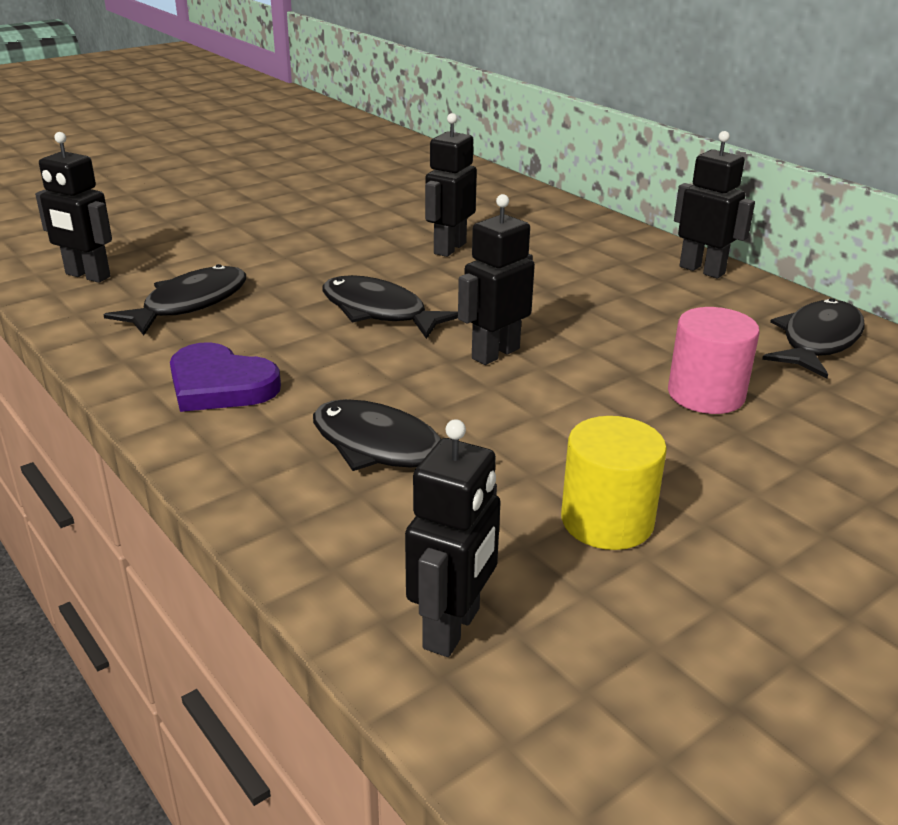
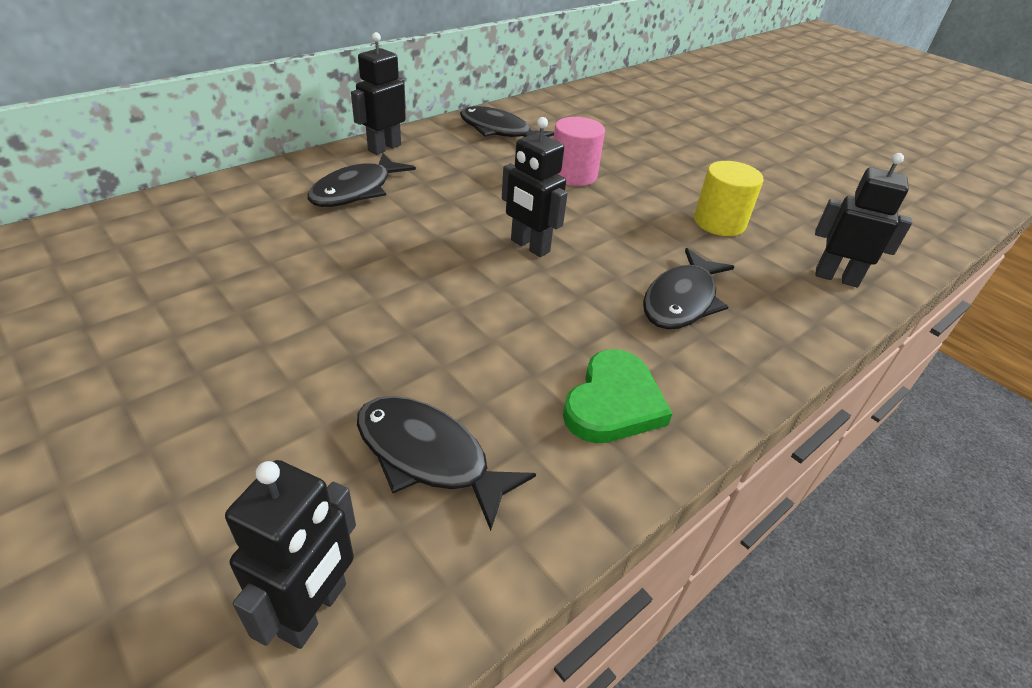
camera: 95 degrees left, 10 degrees up
(220, 385) = (613, 402): purple heart -> green heart
(379, 312) = (454, 305): black fish -> black fish (356, 190)
(449, 248) = (304, 259): black robot -> none

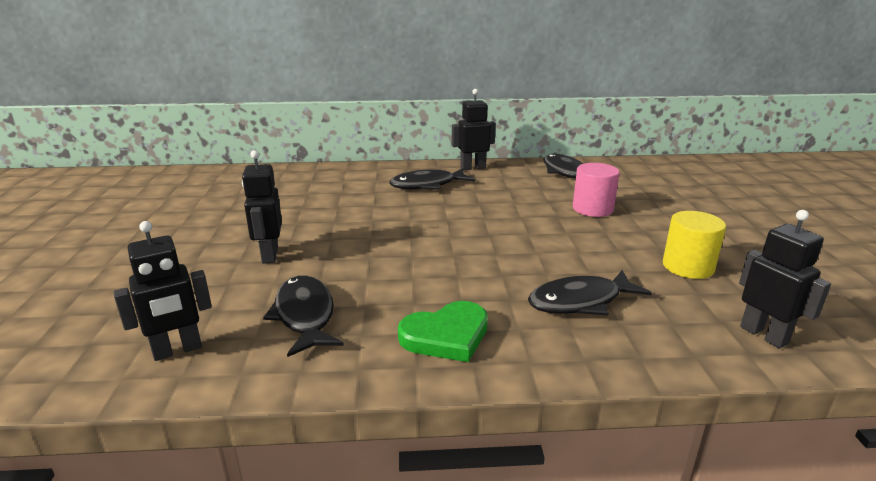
camera: 40 degrees right, 15 degrees down
(529, 246) = (502, 239): black robot -> black robot (269, 255)

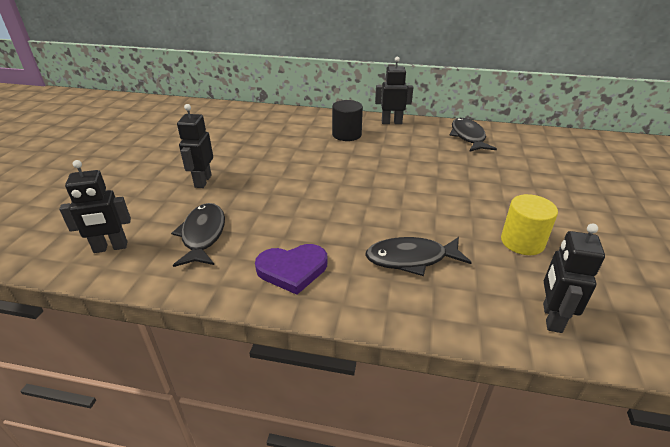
camera: 15 degrees right, 10 degrees up
(427, 185) = (347, 135): black fish -> black cylinder
(446, 335) = (292, 269): green heart -> purple heart
(592, 209) = (471, 174): pink cylinder -> none
(764, 335) = (551, 318): black robot -> black robot turned 150 degrees counterclockwise

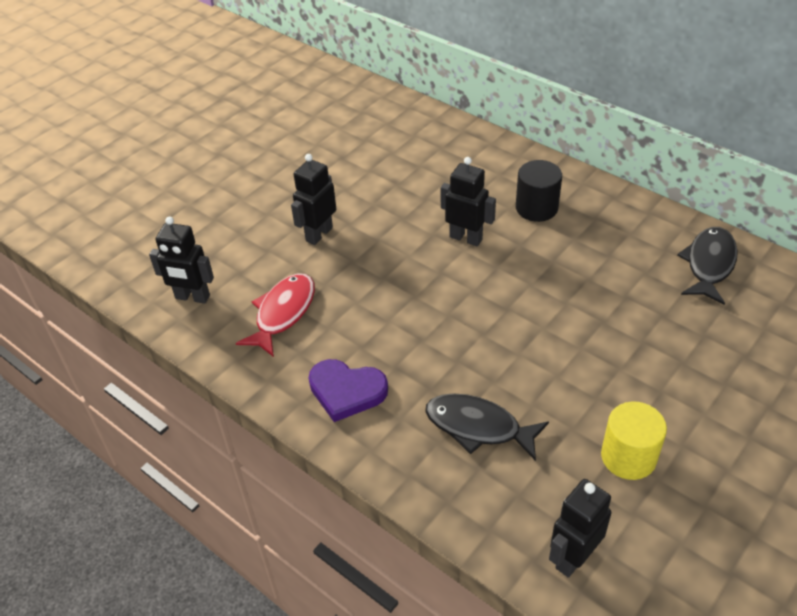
camera: 30 degrees right, 10 degrees up
(203, 235) = (283, 313): black fish -> red fish
(391, 122) = (617, 202): black robot -> black robot (466, 238)

